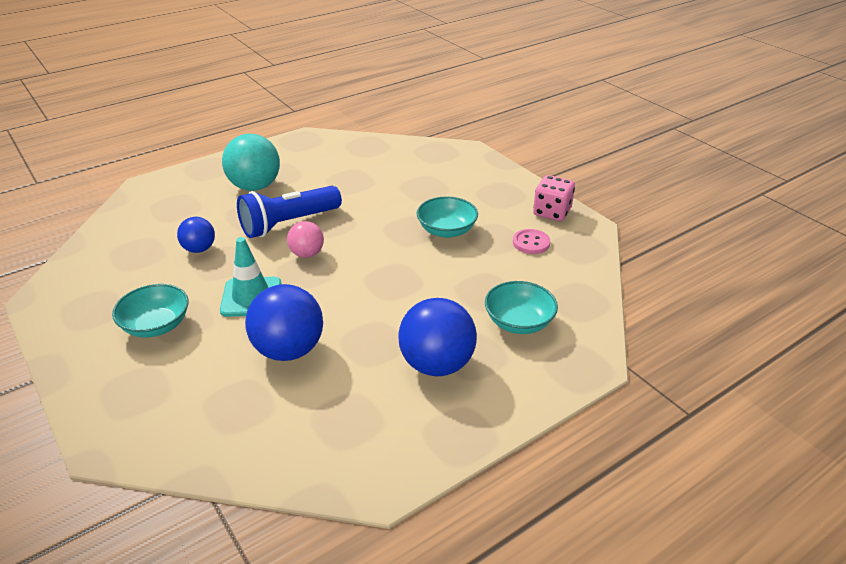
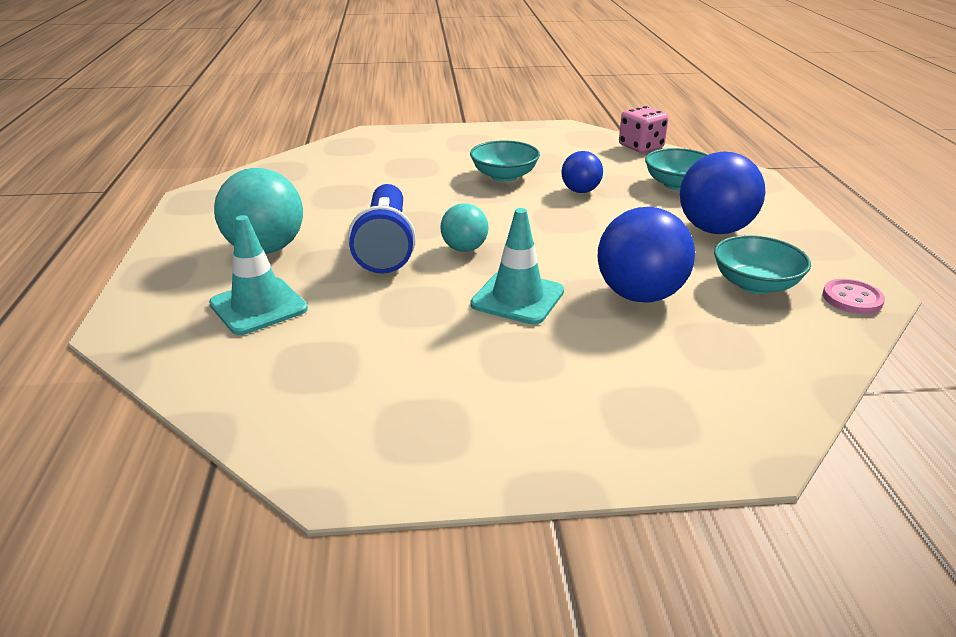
camera: 60 degrees left, 5 degrees down
(156, 325) = (517, 375): turquoise bowl -> turquoise bowl (755, 284)
(187, 212) = (258, 306): none -> turquoise traffic cone
(199, 249) = (368, 314): blue ball -> blue ball (580, 191)
(307, 254) = (464, 249): pink ball -> turquoise ball
(531, 243) = (565, 151): pink button -> pink button (852, 299)
(552, 212) = (526, 133): pink dice -> pink dice (641, 147)

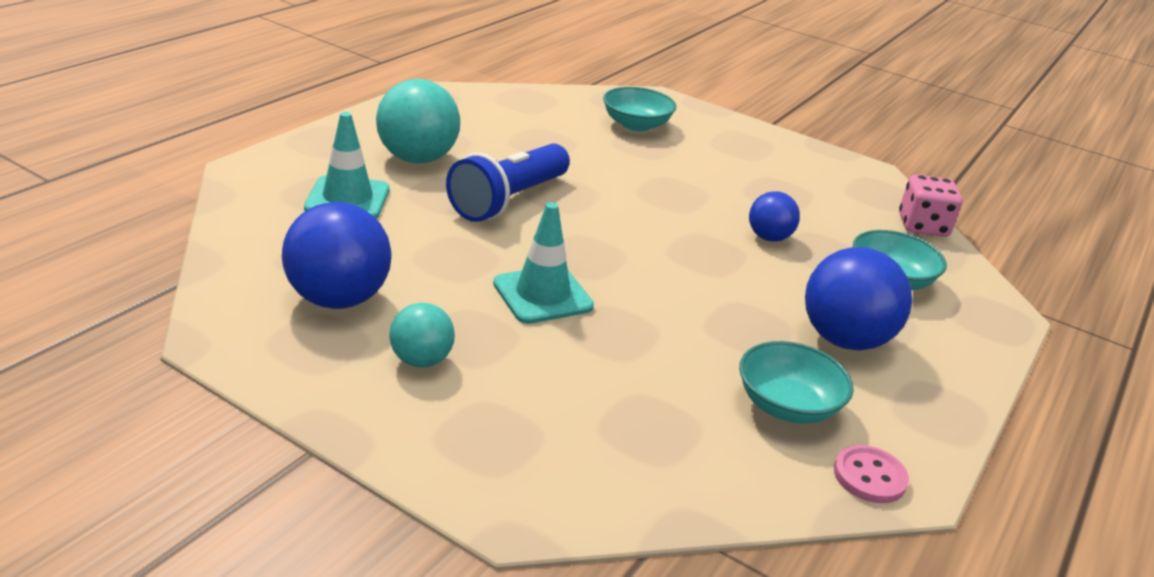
camera: 35 degrees right, 0 degrees up
(464, 249) = (568, 234): turquoise ball -> turquoise ball (421, 360)
(504, 176) = (717, 190): turquoise bowl -> turquoise bowl (636, 125)
(639, 295) = (653, 351): blue ball -> blue ball (338, 299)

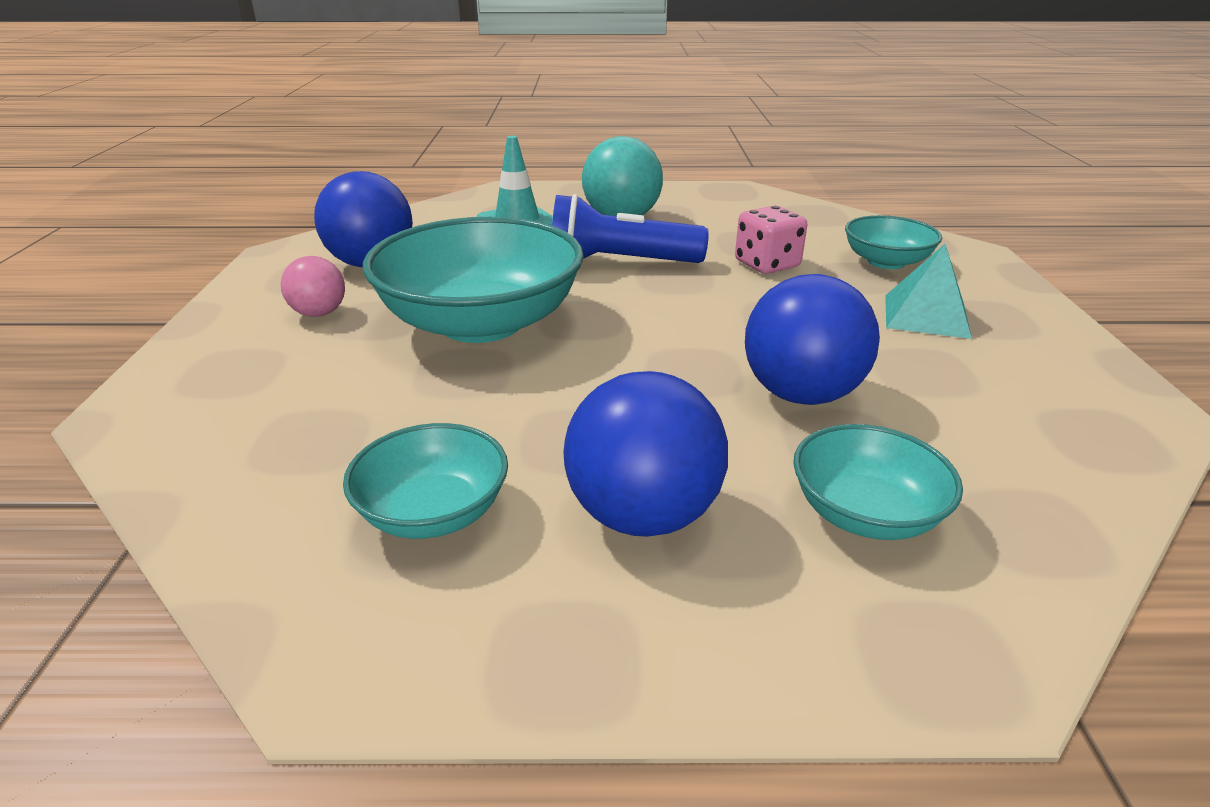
camera: 60 degrees right, 0 degrees up
(421, 360) = (319, 313): turquoise ball -> pink ball
(542, 295) = (481, 323): turquoise traffic cone -> turquoise bowl
(720, 157) = (926, 315): none -> turquoise pyramid
(769, 238) = (801, 394): blue ball -> blue ball, size x1.75
(869, 476) = (330, 625): pink button -> none
(922, 226) = (1092, 502): pink dice -> pink dice (767, 264)

